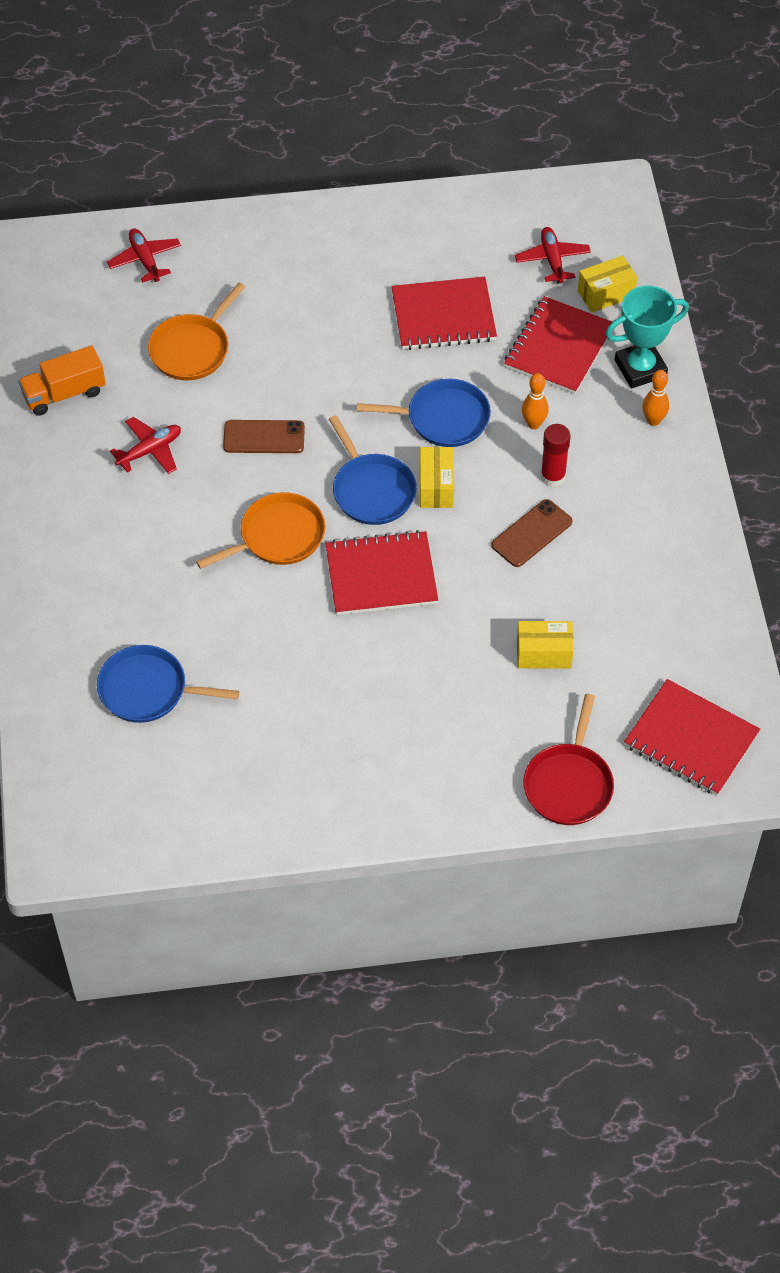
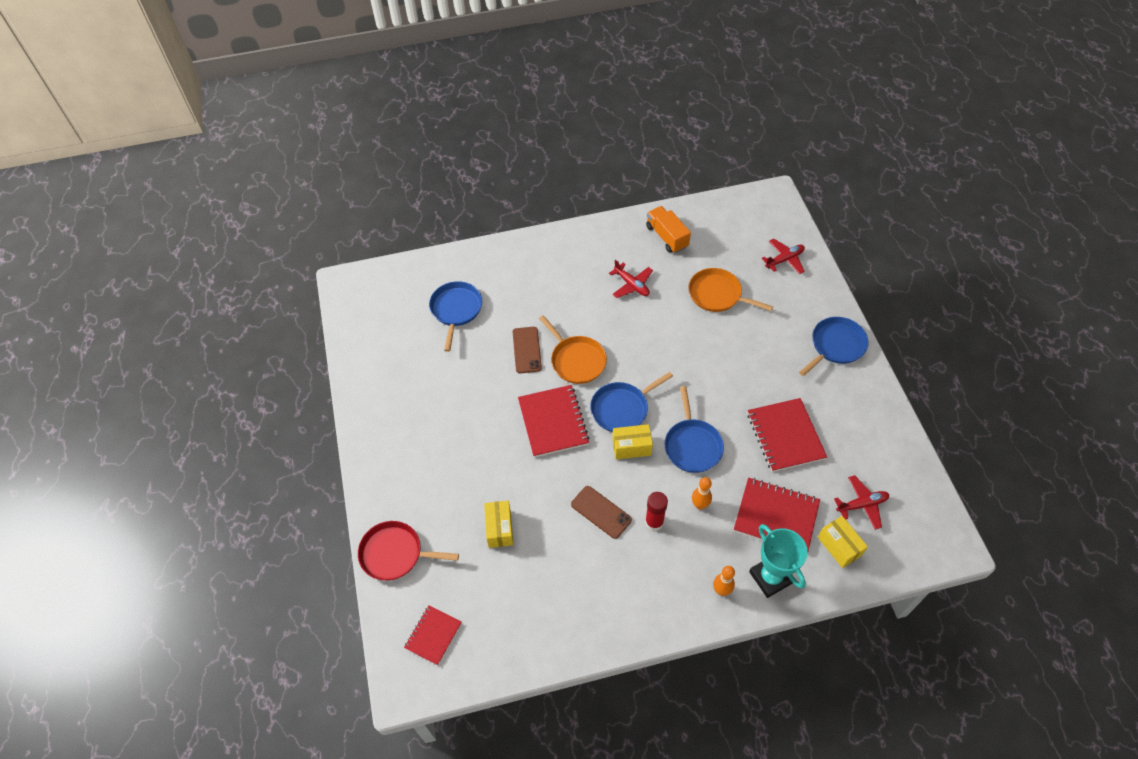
camera: 85 degrees right, 0 degrees up
(264, 437) = (654, 342): brown phone -> brown phone (526, 350)
(309, 234) = (836, 345): none -> blue pan
(691, 740) = (433, 635): red notebook -> red notebook, size x0.61

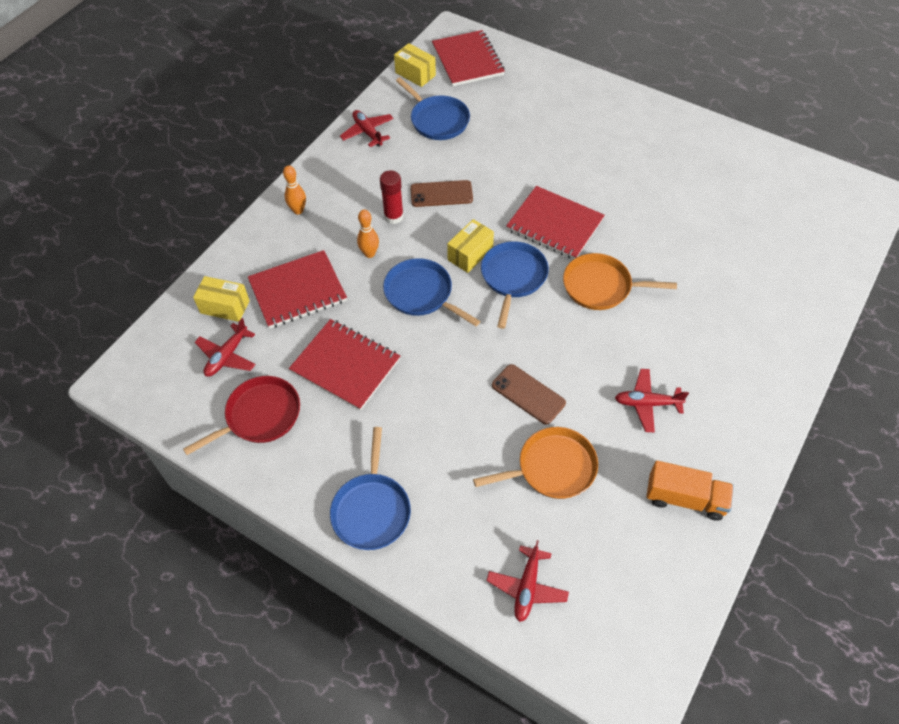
camera: 135 degrees right, 0 degrees up
(395, 554) = (549, 76): red pan -> red pan (260, 416)
(433, 635) = (467, 60): red notebook -> red notebook, size x1.65
(456, 310) = (757, 246): blue pan -> blue pan (438, 120)
(499, 529) = (500, 134): yellow box -> yellow box (415, 74)
(526, 350) = (652, 261): brown phone -> brown phone (528, 394)
(597, 626) = (367, 132): none -> red plane
(770, 577) = (266, 245): turquoise trophy -> none

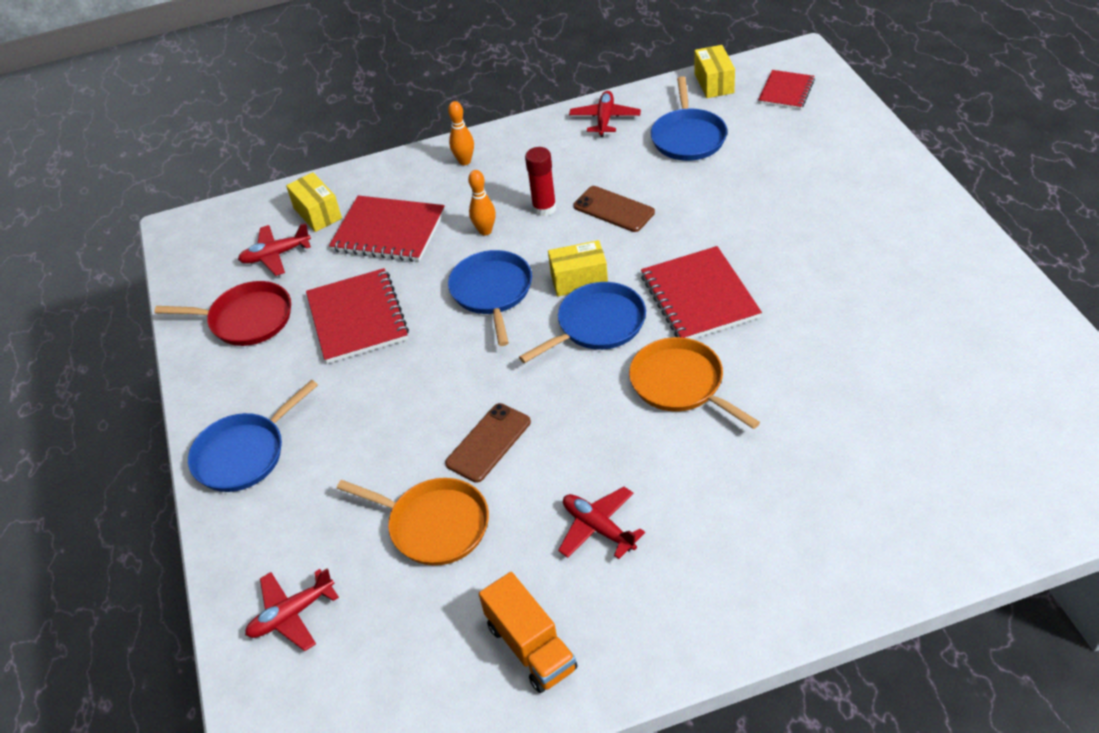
camera: 45 degrees right, 10 degrees down
(467, 60) = (786, 91): red notebook -> red notebook, size x0.61
(528, 394) = (488, 443): brown phone -> brown phone turned 45 degrees clockwise

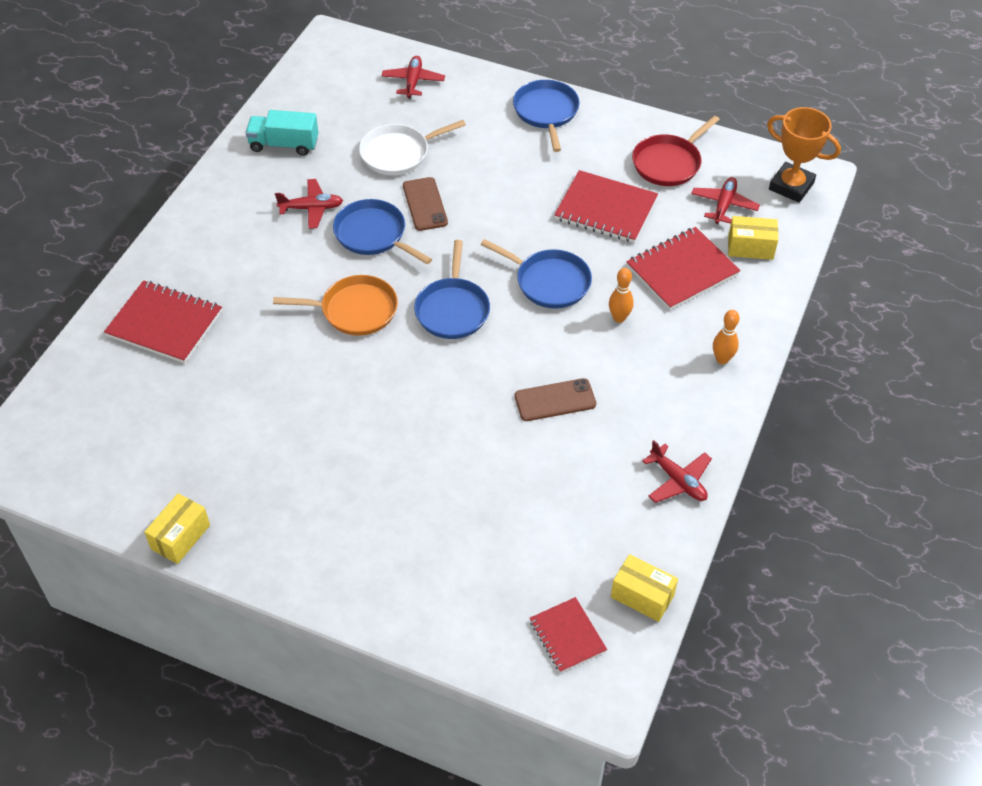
camera: 125 degrees right, 5 degrees up
(209, 234) = (791, 186): none -> orange trophy
(434, 525) = (398, 153): orange pan -> white pan
(531, 647) = (284, 145): orange truck -> turquoise truck
(544, 208) = (605, 364): red glue stick -> none
(579, 280) = (505, 330): yellow box -> yellow box (180, 537)
(688, 137) = (586, 513): blue pan -> blue pan (373, 234)
(699, 296) = (410, 375): red notebook -> red notebook (164, 324)

